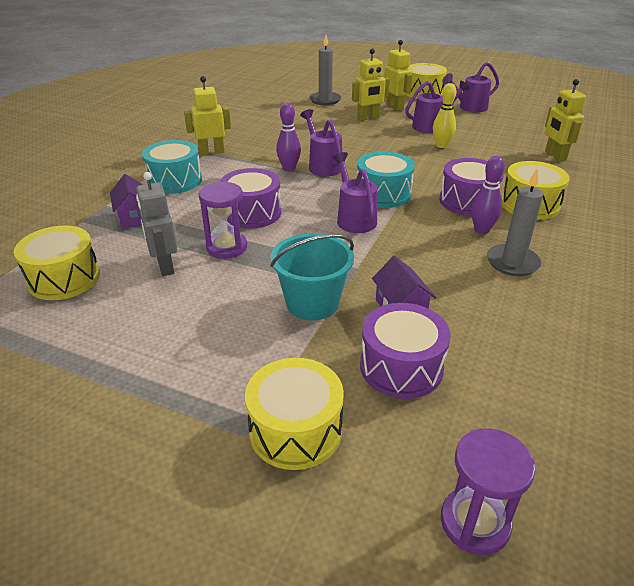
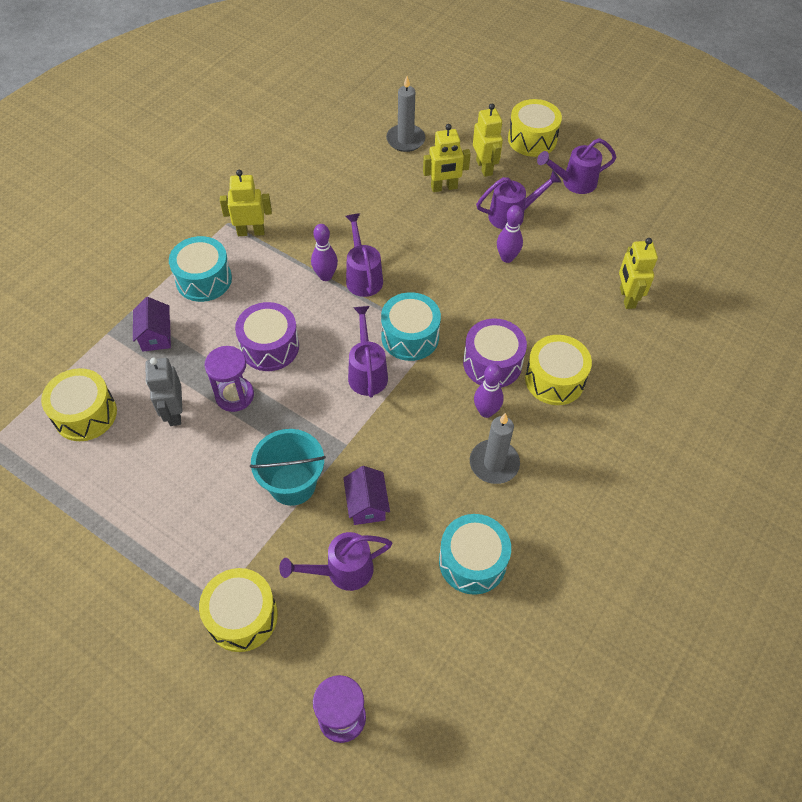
camera: 10 degrees right, 20 degrees up
(401, 367) = (343, 571): purple drum -> purple watering can
(441, 145) = (507, 258): yellow bowling pin -> purple bowling pin
(540, 338) = (472, 561): none -> turquoise drum

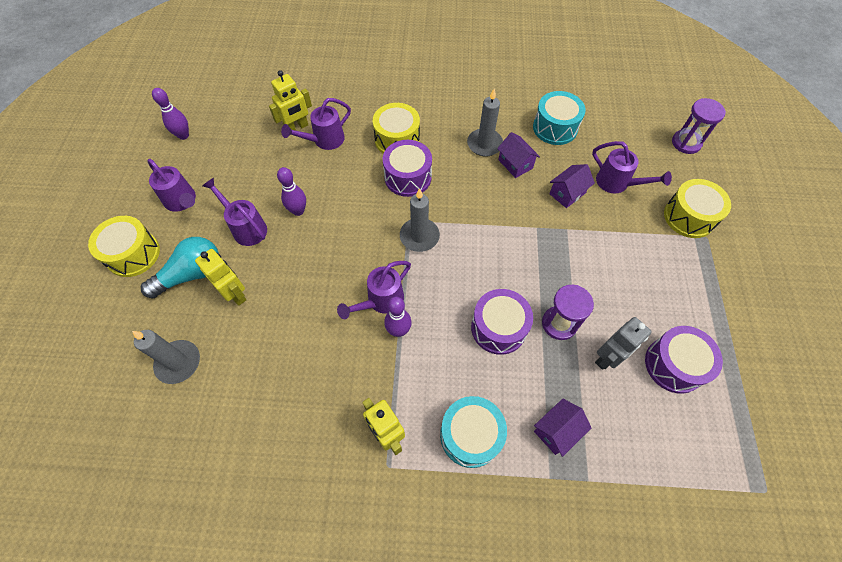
camera: 120 degrees left, 5 degrees up
(85, 414) = (667, 428): yellow drum -> none
(122, 461) = (674, 365): none -> purple drum
(292, 484) = (590, 241): turquoise bucket -> none
(367, 373) = (471, 246): purple watering can -> purple watering can (325, 140)
(410, 337) = (419, 236): turquoise drum -> grey candle
(444, 477) = (515, 164): none -> purple house
(484, 167) = (191, 274): yellow robot -> turquoise light bulb
(486, 411) = (450, 164): purple bowling pin -> purple bowling pin (183, 135)

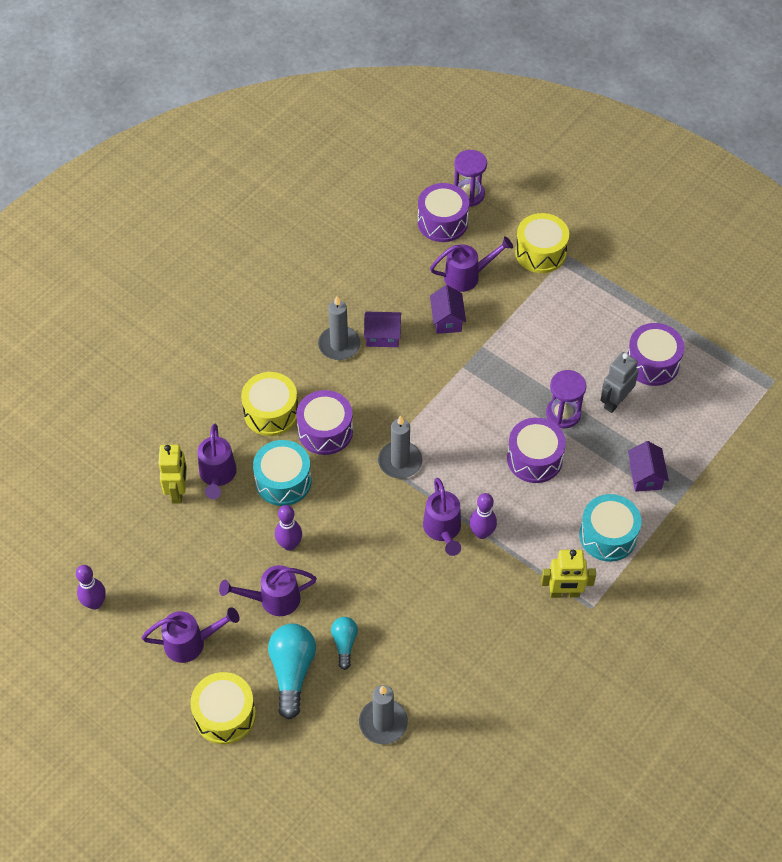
camera: 55 degrees left, 5 degrees down
(235, 294) = (344, 643): yellow robot -> turquoise light bulb
(555, 128) = (368, 277): turquoise drum -> turquoise drum (283, 481)
(607, 357) = (615, 401): grey robot -> grey robot turned 135 degrees counterclockwise
(645, 142) = (442, 222): none -> purple drum

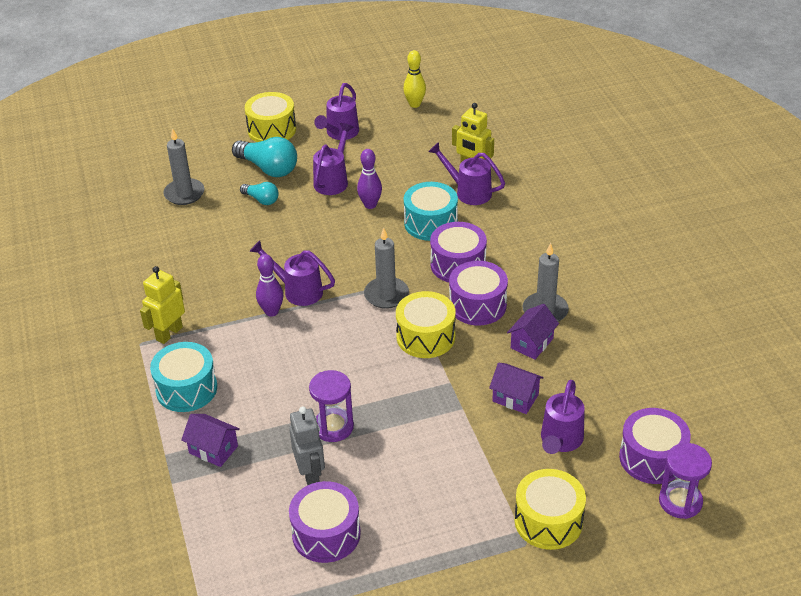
camera: 125 degrees right, 15 degrees down
(95, 603) = (415, 104): purple bowling pin -> yellow bowling pin
(271, 412) = (505, 242): yellow drum -> yellow drum (425, 337)
(534, 458) = (307, 381): purple drum -> purple drum (477, 305)

